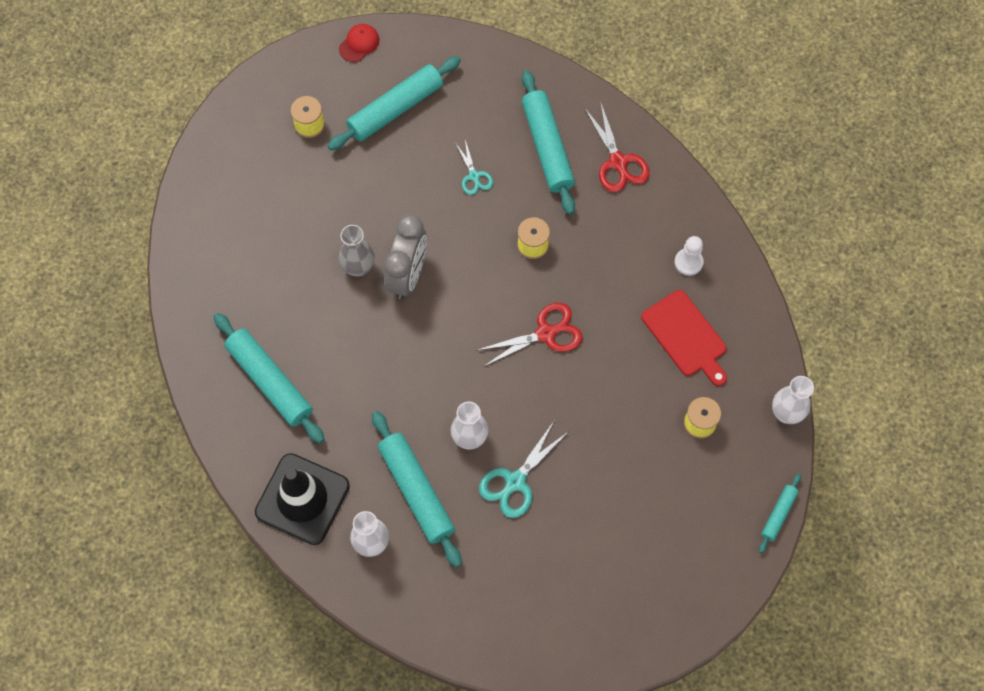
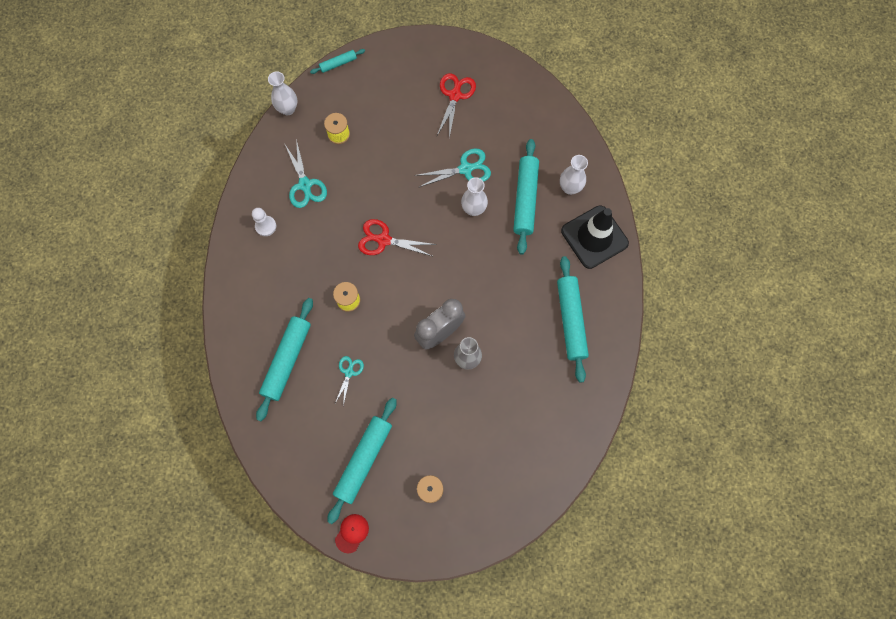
camera: 145 degrees left, 5 degrees up
(359, 44) = (352, 533): red cap -> red cap turned 135 degrees clockwise
(395, 109) = (364, 460): turquoise rolling pin -> turquoise rolling pin turned 60 degrees counterclockwise
(618, 162) = (252, 319): red scissors -> red scissors (455, 95)
(686, 336) = (305, 185): red cutting board -> turquoise scissors

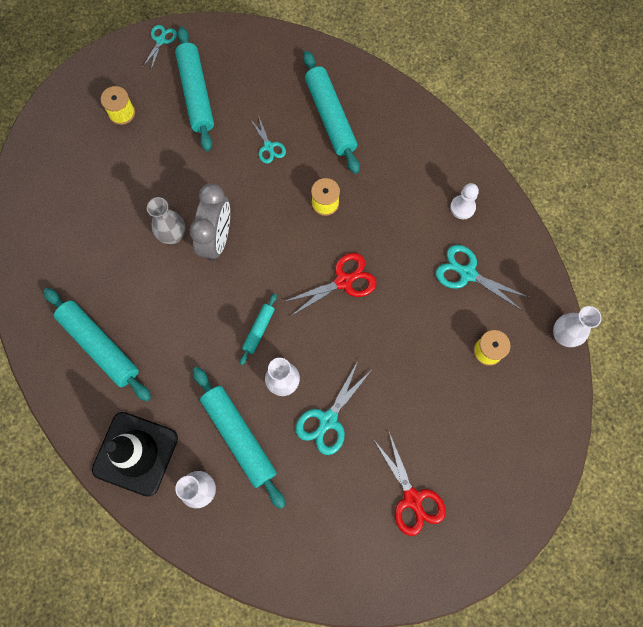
camera: 140 degrees right, 0 degrees up
(338, 64) = (567, 430): turquoise rolling pin -> turquoise rolling pin (259, 330)
(352, 533) = (161, 40): red cap -> turquoise scissors

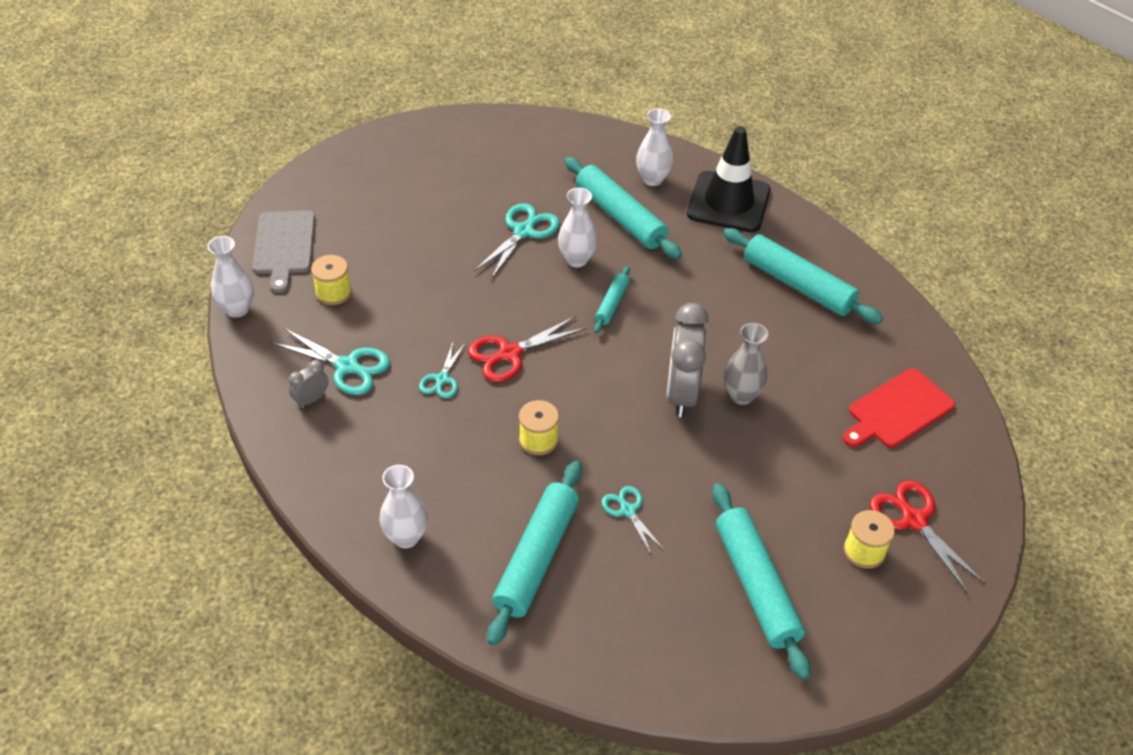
camera: 175 degrees right, 25 degrees down
(61, 218) = (897, 410): none -> red cutting board
(161, 40) = (839, 675): turquoise scissors -> turquoise scissors (442, 379)
(330, 117) = (537, 558): turquoise rolling pin -> turquoise rolling pin turned 45 degrees clockwise
(412, 498) = (433, 178): red scissors -> red scissors (914, 520)
(413, 134) = (406, 537): none -> white vase
(462, 207) = (343, 441): white pawn -> none
(490, 244) = (311, 399): none -> grey clock
(538, 409) = (284, 246): none -> grey cutting board

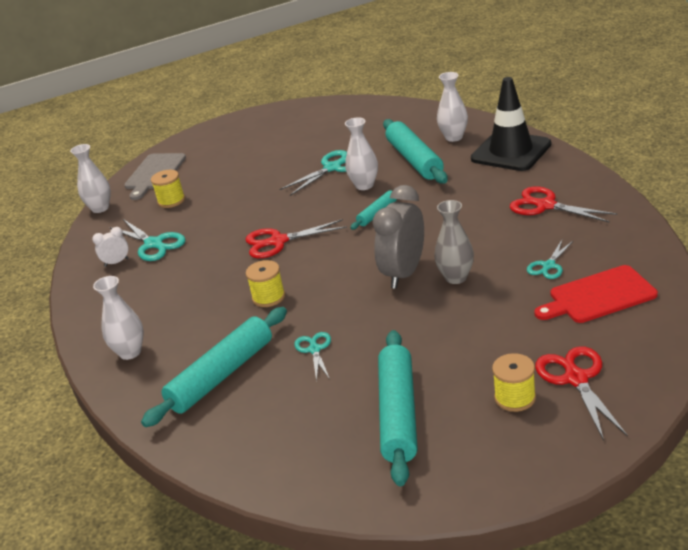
camera: 25 degrees right, 15 degrees down
(311, 399) = (116, 262): grey clock -> white clock
(442, 379) = (217, 255): turquoise scissors -> turquoise scissors (548, 266)
(798, 285) = (545, 205): turquoise rolling pin -> red scissors

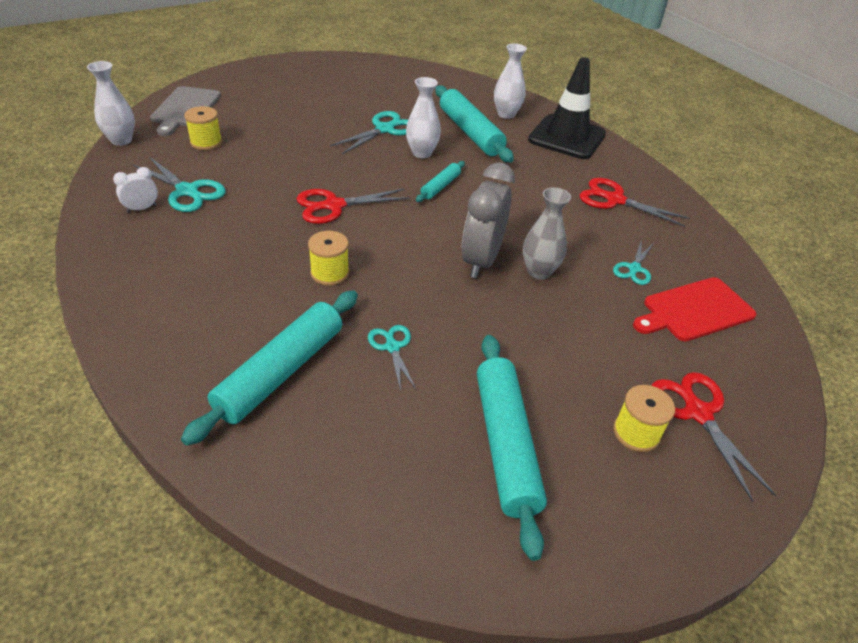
camera: 15 degrees left, 10 degrees up
(130, 352) = (161, 329): white vase -> none

